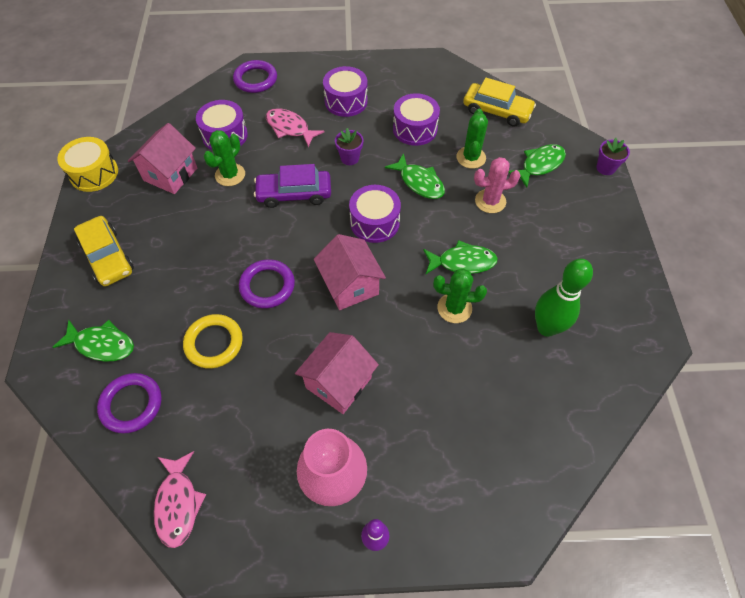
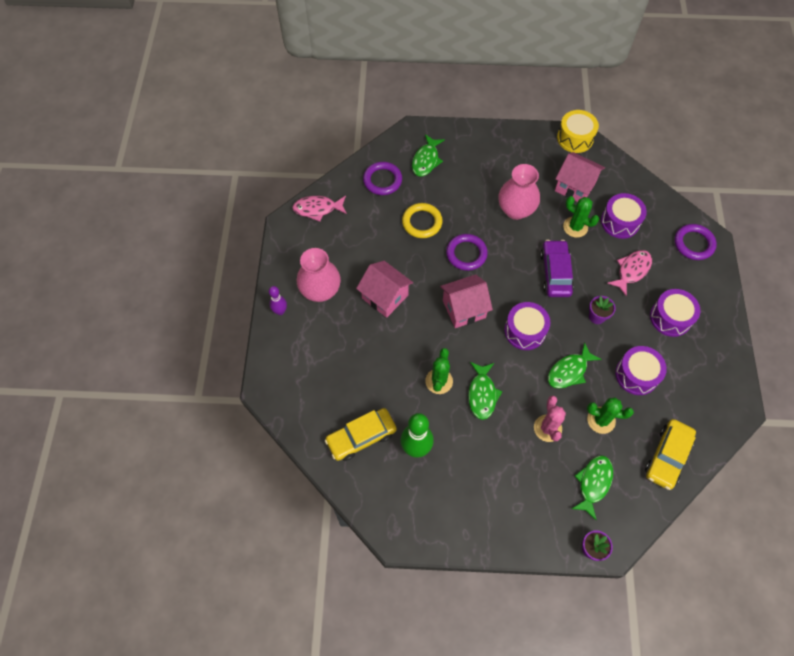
camera: 95 degrees right, 5 degrees up
(107, 257) = (496, 155): yellow car -> yellow car (361, 437)
(201, 233) = (516, 210): none -> pink vase
(539, 165) = (593, 483): green fish -> green fish turned 120 degrees counterclockwise

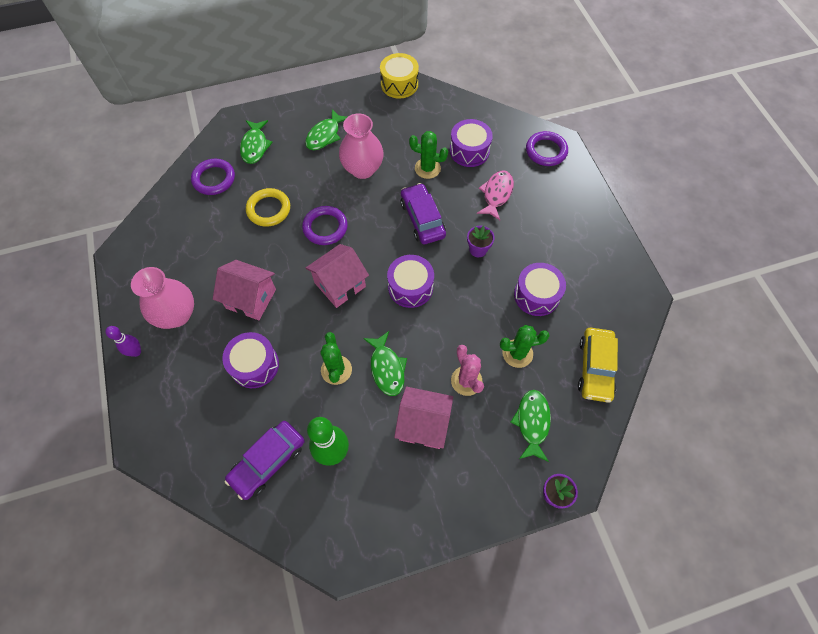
camera: 20 degrees left, 0 degrees up
(317, 209) = (150, 228): pink fish -> none
(361, 437) = (268, 461): yellow car -> purple car
(569, 371) = (469, 313): green fish -> green fish (325, 135)
(575, 187) = (414, 130): pink house -> pink house (423, 424)
(670, 318) = (549, 228): purple drum -> purple drum (254, 365)

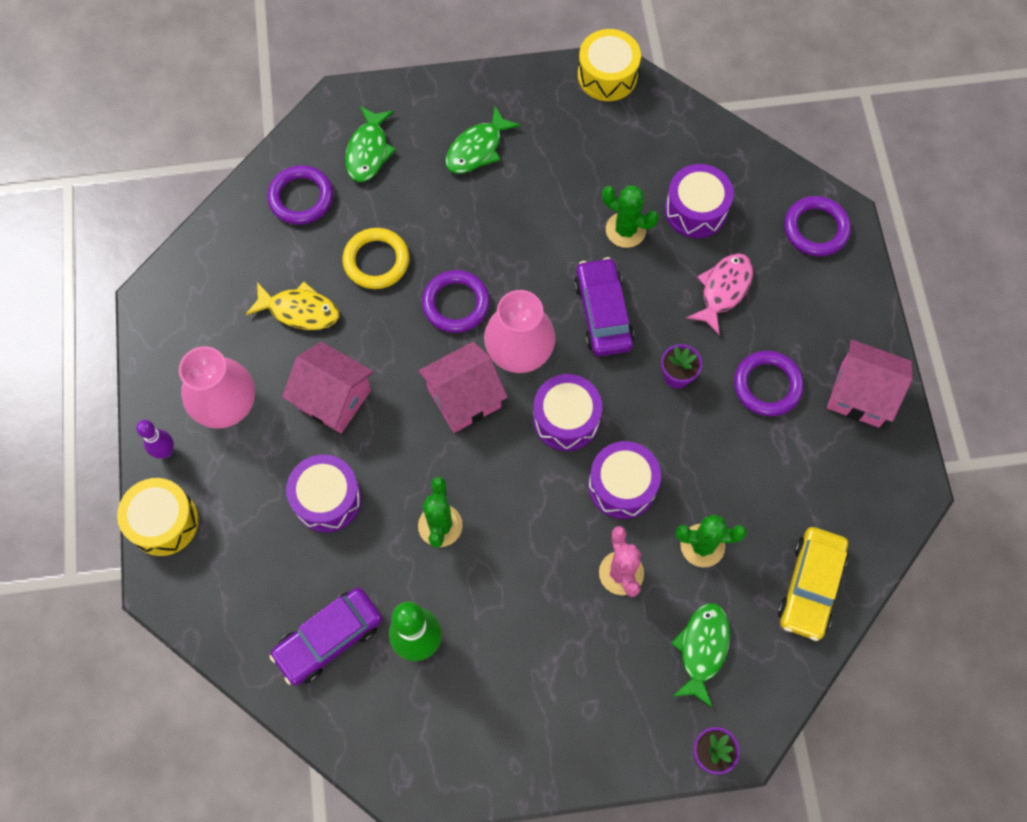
camera: 10 degrees right, 5 degrees up
(139, 400) = (164, 522): none -> yellow drum
(221, 247) = (299, 310): none -> yellow fish
(362, 169) = (526, 215): pink vase -> pink vase (519, 352)
(387, 368) = (511, 535): green fish -> none
(423, 424) = (549, 625): pink house -> pink house (860, 394)
(536, 295) = (749, 462): purple drum -> purple drum (622, 486)
(537, 246) = (767, 385): none -> purple ring

